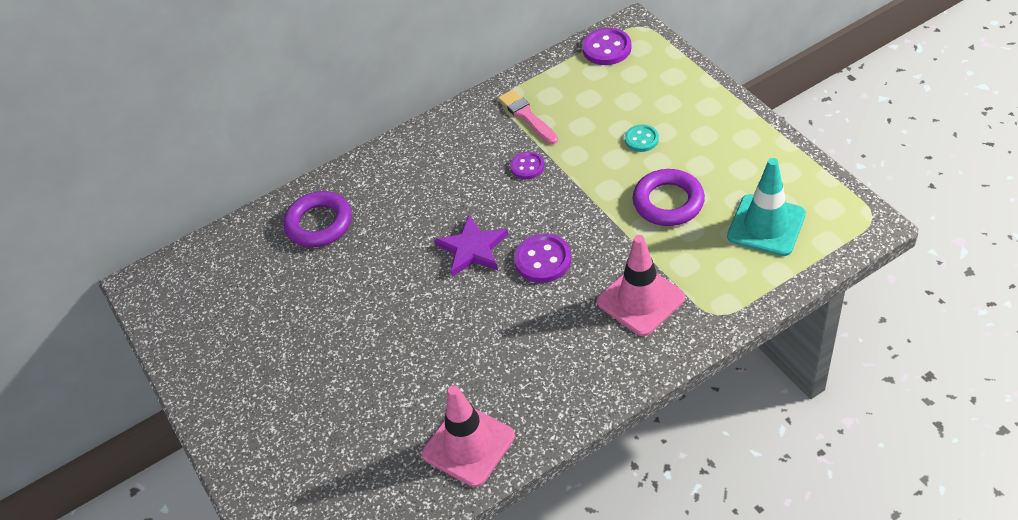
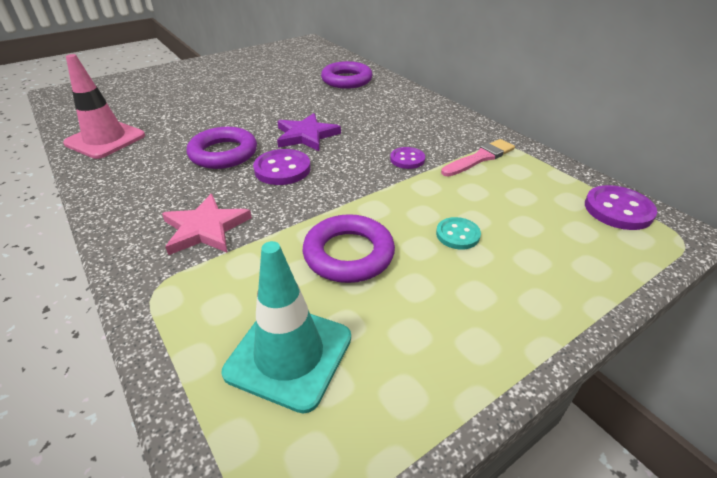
camera: 80 degrees right, 10 degrees down
(509, 316) = (223, 153): none -> purple ring
(641, 300) = (205, 228): pink traffic cone -> pink star

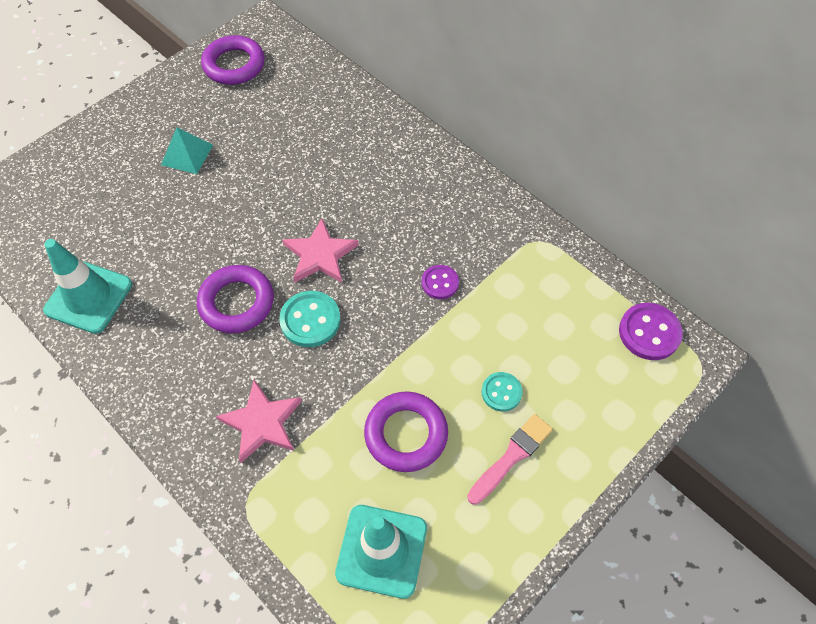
camera: 10 degrees left, 20 degrees up
(105, 139) = (89, 297): pink traffic cone -> turquoise traffic cone
(226, 83) = (187, 154): none -> turquoise pyramid
(282, 169) = (310, 320): purple button -> turquoise button
(306, 135) = (320, 255): purple star -> pink star
(346, 80) = (341, 125): purple ring -> purple ring (234, 65)
(480, 158) = (516, 269): pink brush -> pink brush (511, 457)

